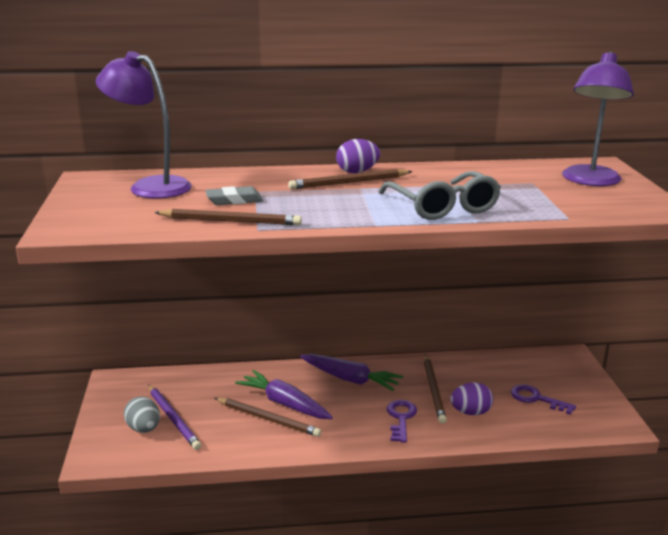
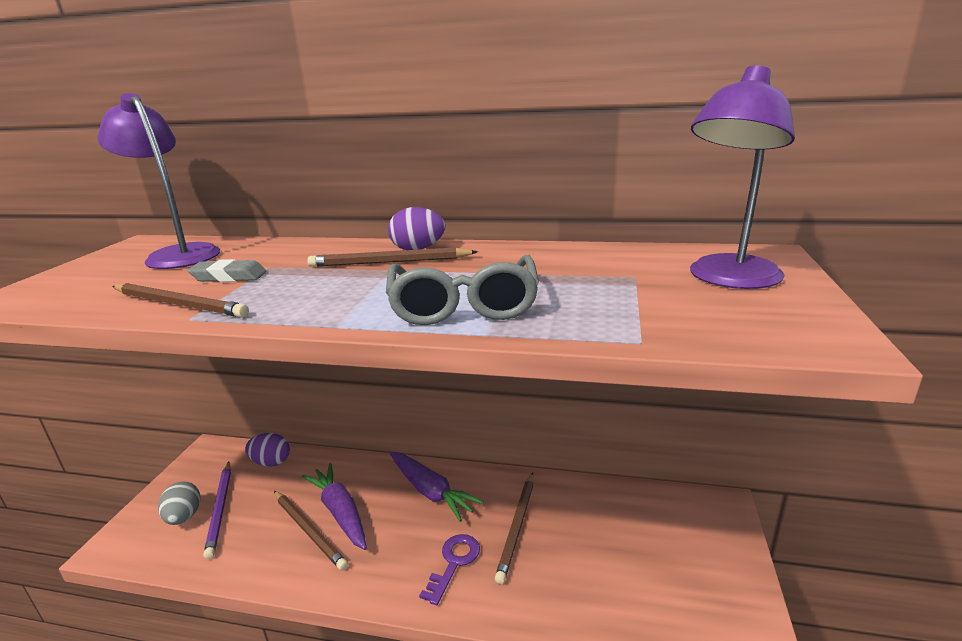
camera: 20 degrees right, 0 degrees up
(470, 412) = (545, 573): purple egg -> purple egg (271, 462)
(536, 399) = (645, 569): purple key -> none

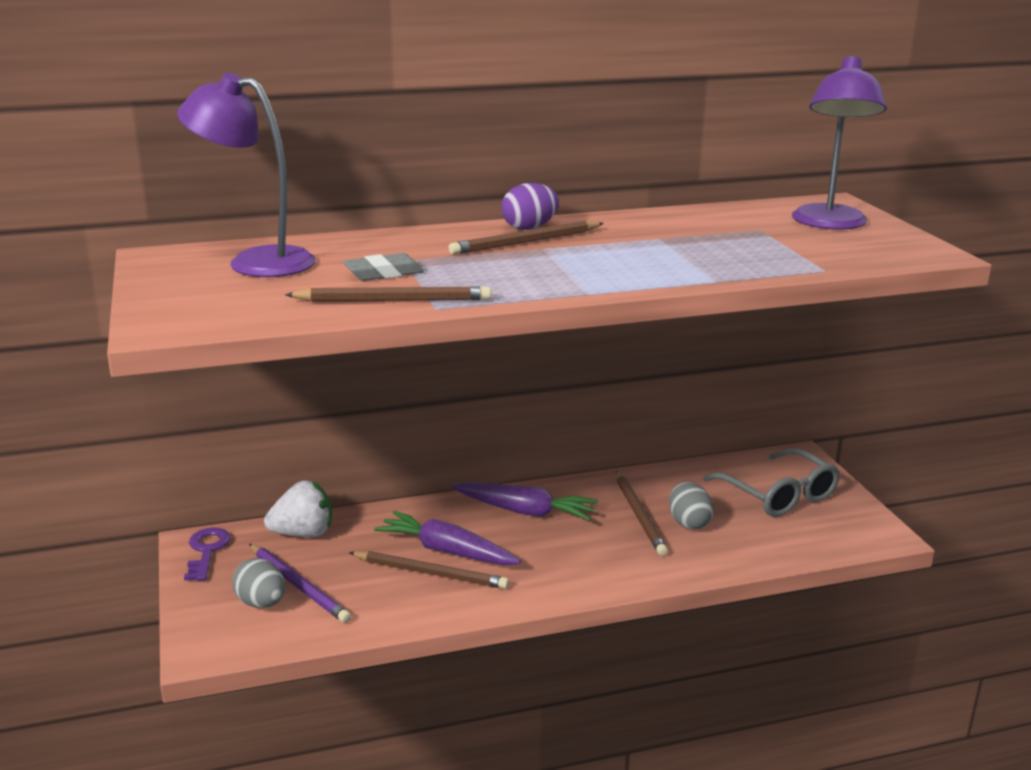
camera: 30 degrees left, 0 degrees up
(271, 462) = (303, 533): purple egg -> white strawberry
(454, 563) = (607, 554): purple key -> purple key (207, 551)
(464, 305) = (663, 266): grey glasses -> grey glasses (779, 495)
(554, 551) = (689, 523): none -> grey egg

